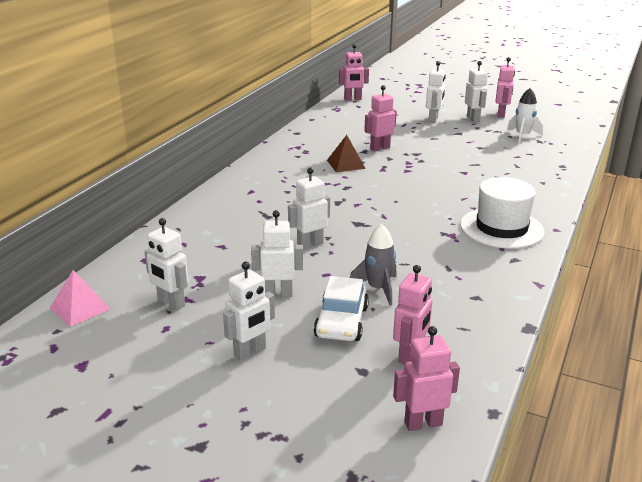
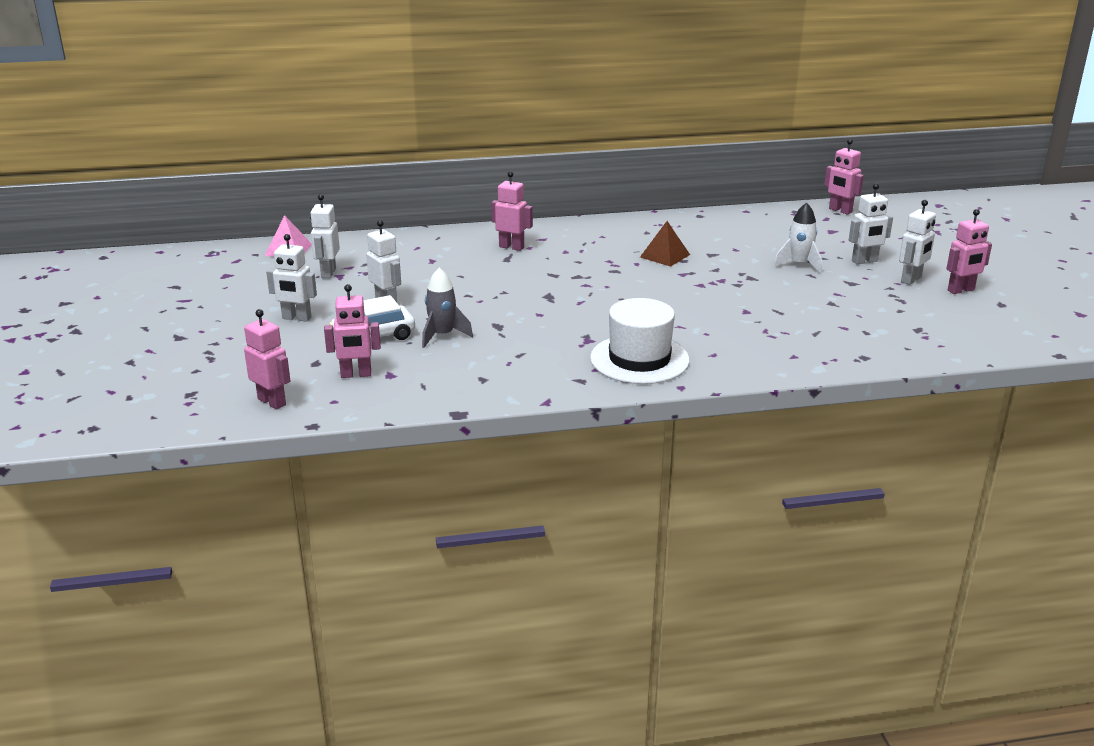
camera: 55 degrees right, 0 degrees up
(310, 244) = (481, 289): white robot -> none
(379, 148) = (732, 258): pink robot -> pink robot (511, 247)
(522, 136) = (914, 317): white rocket -> white rocket (799, 264)

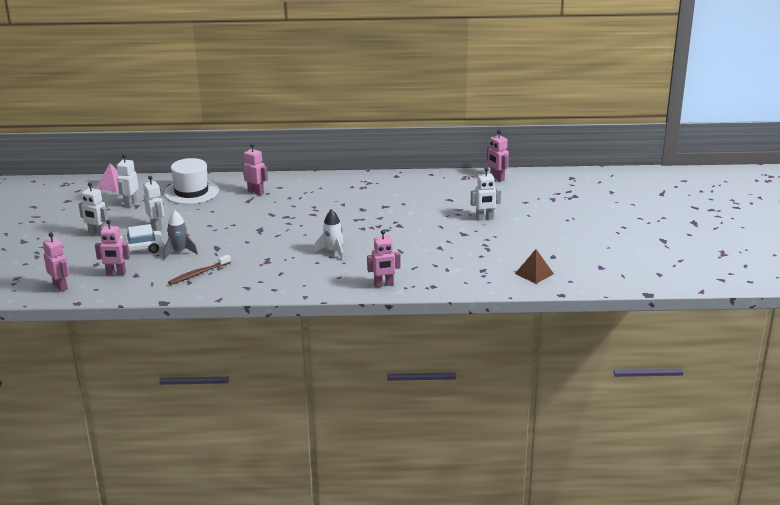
camera: 10 degrees right, 0 degrees up
(491, 365) = (199, 274): none -> brown toothbrush
(639, 359) = (290, 277): white hat -> white hat (191, 192)
(665, 256) = (352, 205): brown pyramid -> brown pyramid (534, 273)
(799, 264) = (438, 218): white rocket -> white rocket (333, 251)
(911, 279) = (506, 234): white robot -> none
(961, 290) = (533, 244): pink robot -> pink robot (384, 284)

